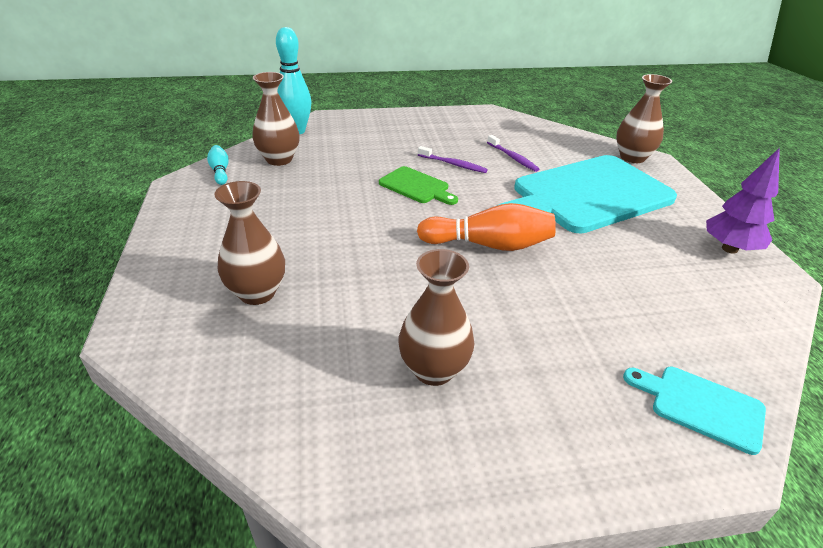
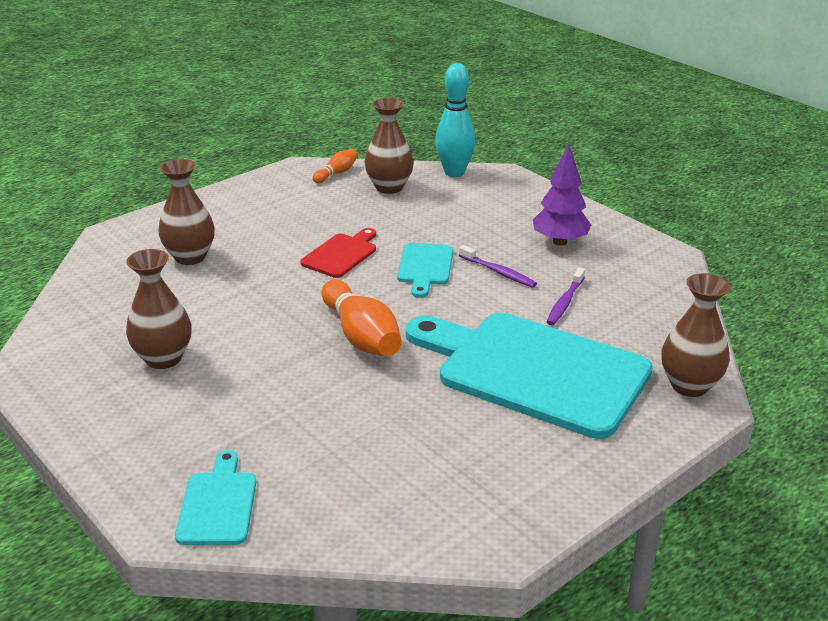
camera: 60 degrees right, 5 degrees down
(220, 171) = (336, 173): turquoise bowling pin -> orange bowling pin
(355, 213) = (341, 254): none -> red cutting board
(416, 186) = (425, 267): green cutting board -> turquoise cutting board
(453, 164) = (498, 272): purple toothbrush -> purple toothbrush turned 45 degrees counterclockwise
(729, 249) = (526, 497): purple tree -> purple tree (560, 242)

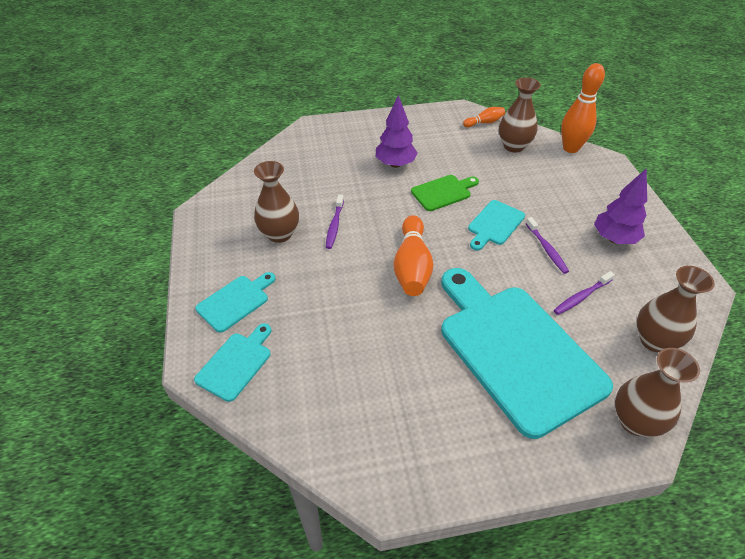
camera: 30 degrees right, 15 degrees up
(162, 445) = (235, 301): none -> turquoise cutting board
(190, 257) = (346, 160): brown vase -> brown vase (654, 340)
(231, 327) = (334, 225): none -> purple toothbrush
(259, 243) = (395, 164): none -> purple tree
(341, 254) = (443, 192): red cutting board -> green cutting board
(454, 173) = (570, 148): turquoise bowling pin -> orange bowling pin

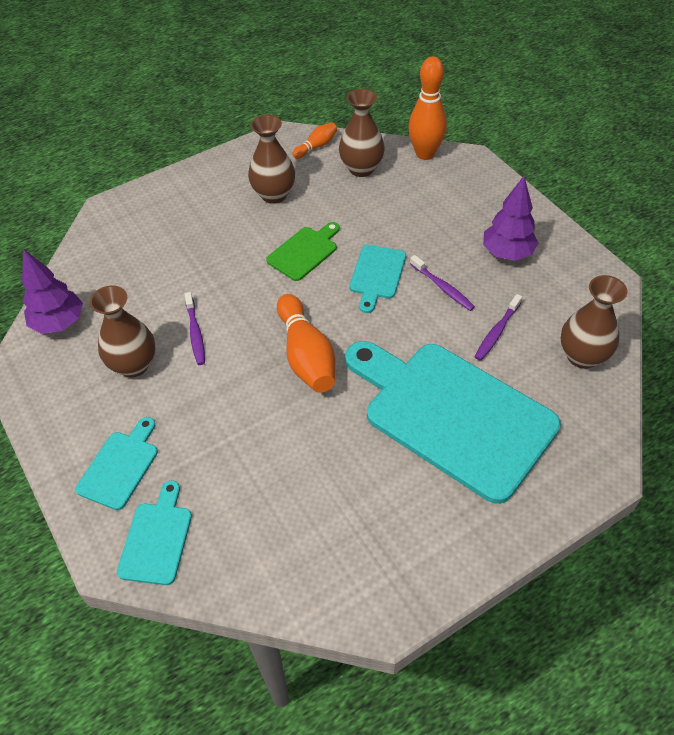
camera: 20 degrees left, 5 degrees up
(395, 164) = (234, 231): purple tree -> purple tree (59, 323)
(635, 421) = (591, 448): brown vase -> brown vase (274, 195)

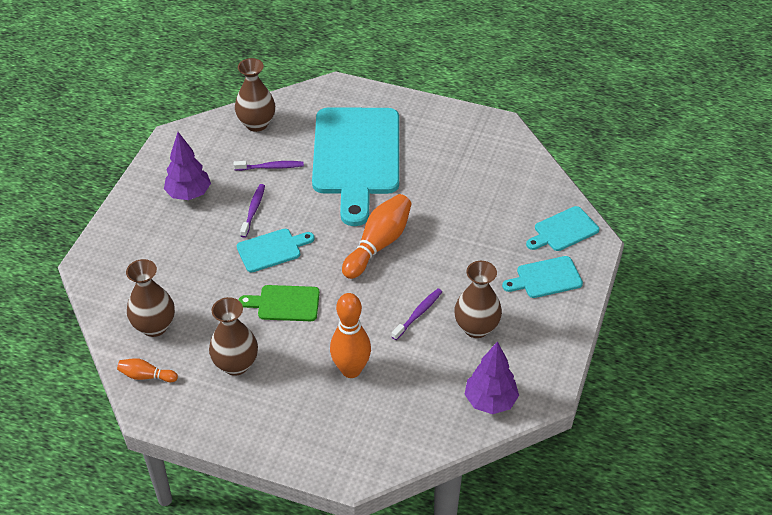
camera: 130 degrees left, 5 degrees down
(425, 154) = (101, 296): orange bowling pin -> orange bowling pin (351, 370)

